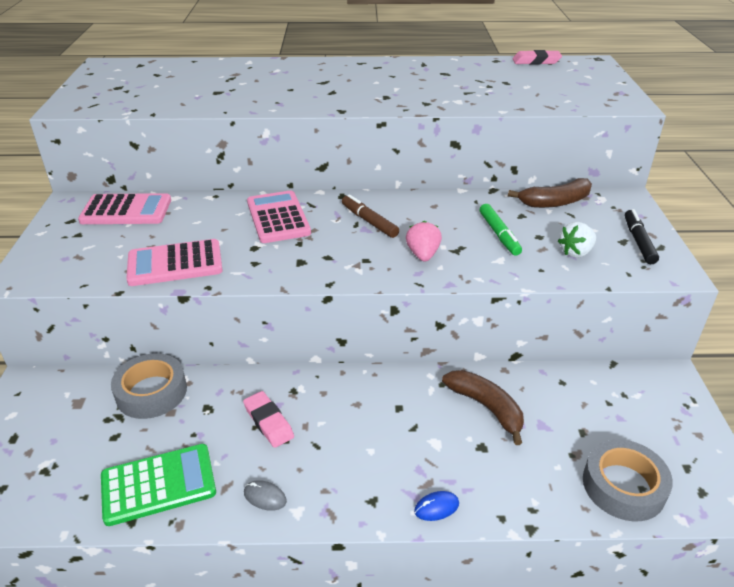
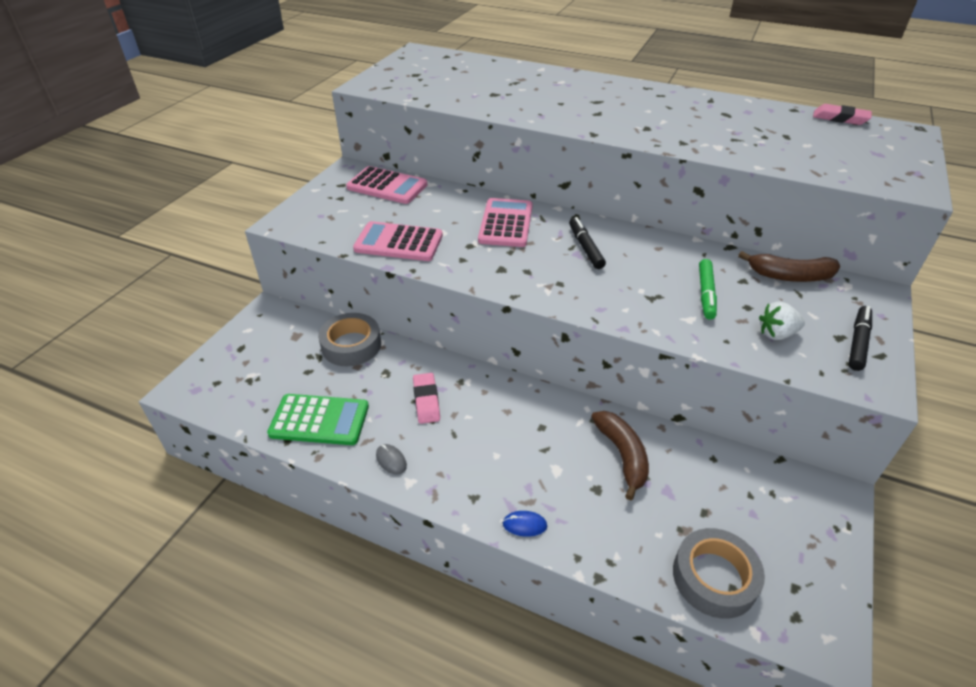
camera: 25 degrees right, 5 degrees up
(369, 221) = (585, 248): brown marker -> black marker
(423, 255) = (616, 293): pink strawberry -> none

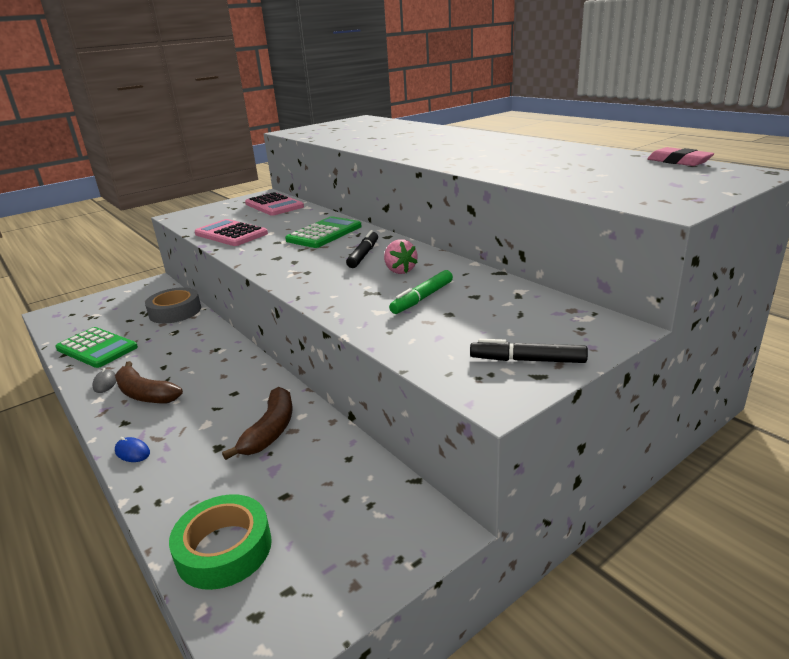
camera: 30 degrees right, 15 degrees down
(426, 401) = (177, 354): pink eraser -> none
(506, 223) = (324, 233): pink calculator -> green calculator
(645, 262) = (400, 270): none -> pink strawberry
(714, 577) = (224, 549): grey tape -> green tape
(776, 334) = (447, 337): white strawberry -> none
(790, 276) = (530, 300): brown banana -> brown banana (145, 394)
(857, 342) = (527, 360): black marker -> black marker turned 135 degrees counterclockwise

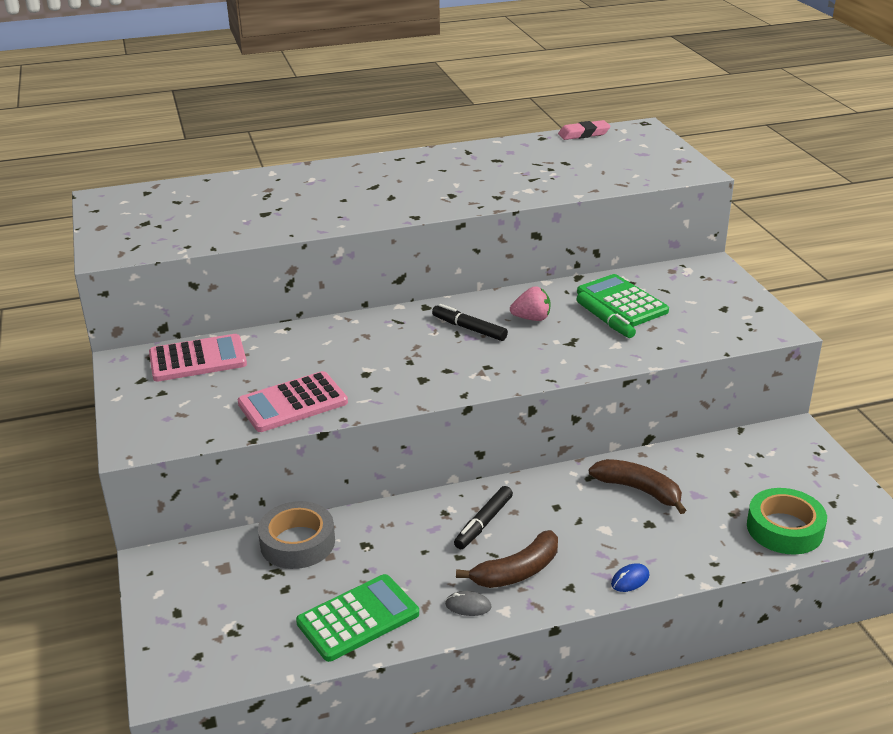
camera: 70 degrees left, 5 degrees up
(324, 233) = (371, 340): green calculator -> green calculator (622, 302)
(527, 360) = (738, 306): black marker -> black marker (483, 523)

